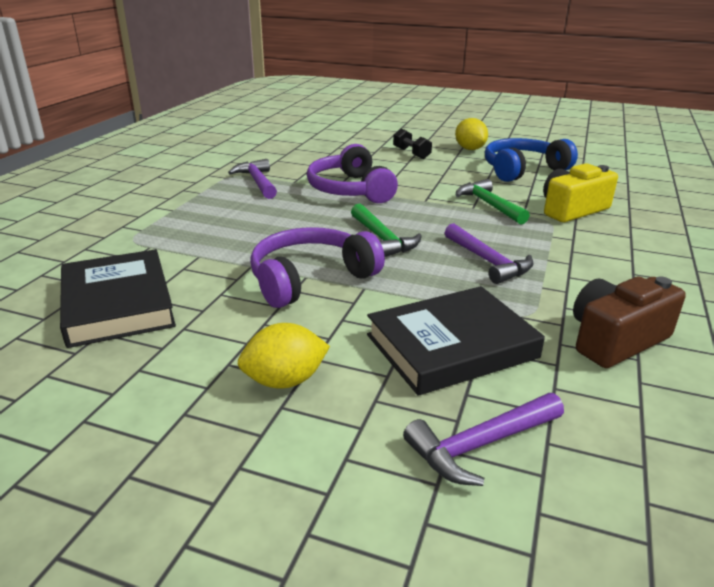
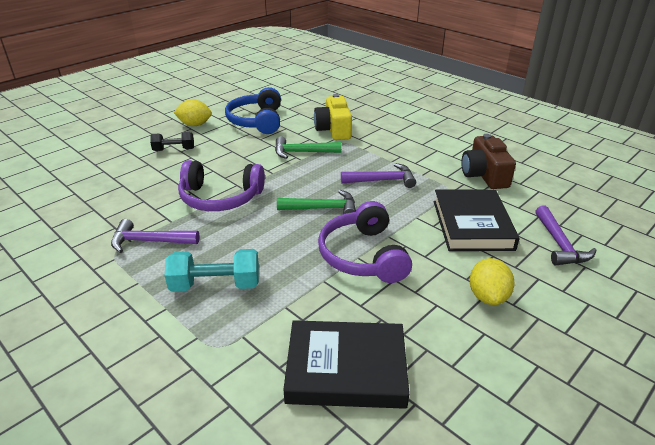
camera: 65 degrees left, 5 degrees up
(213, 220) = (215, 285): none -> turquoise dumbbell

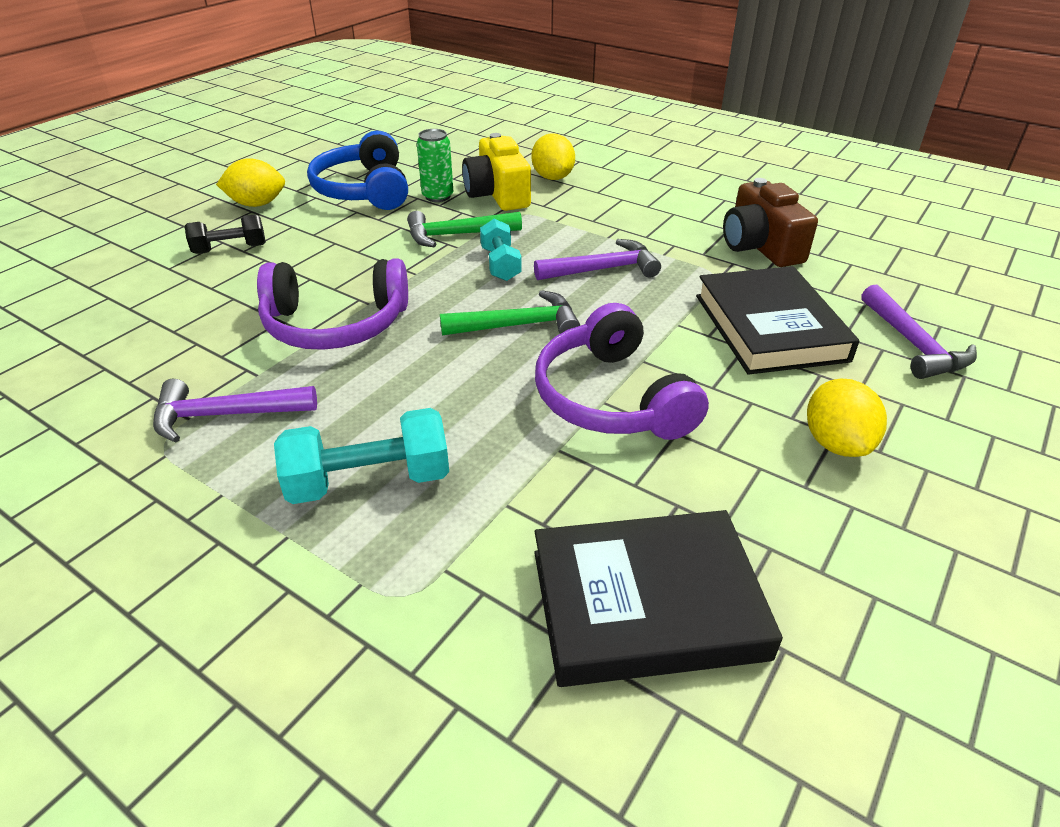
camera: 10 degrees left, 5 degrees up
(298, 128) = (437, 196): none -> green can
(323, 172) = (500, 264): none -> turquoise dumbbell
(370, 122) = (552, 177): none -> yellow lemon

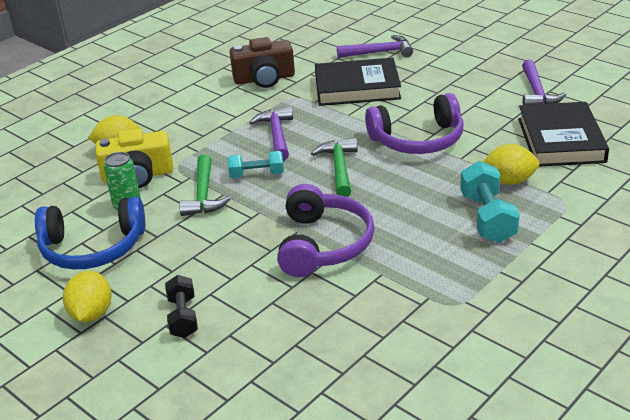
camera: 80 degrees left, 5 degrees down
(225, 415) = (426, 281): purple hammer -> purple hammer (536, 92)
(836, 443) = (457, 84): yellow lemon -> yellow lemon (509, 181)

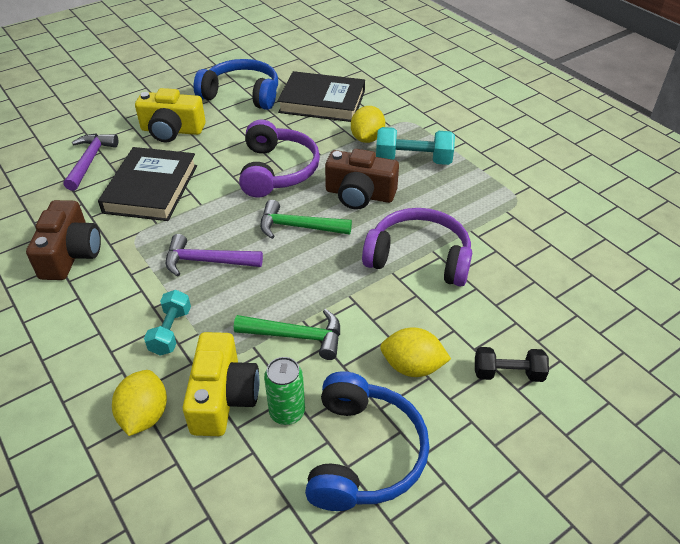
camera: 80 degrees left, 10 degrees up
(92, 314) = (489, 457): yellow lemon -> yellow lemon (412, 367)
(257, 175) = (279, 287): turquoise dumbbell -> turquoise dumbbell (170, 331)
(405, 193) = (359, 194): none -> brown camera
(447, 74) = (172, 130): none -> yellow camera
(536, 92) = (242, 94): purple hammer -> blue headphones

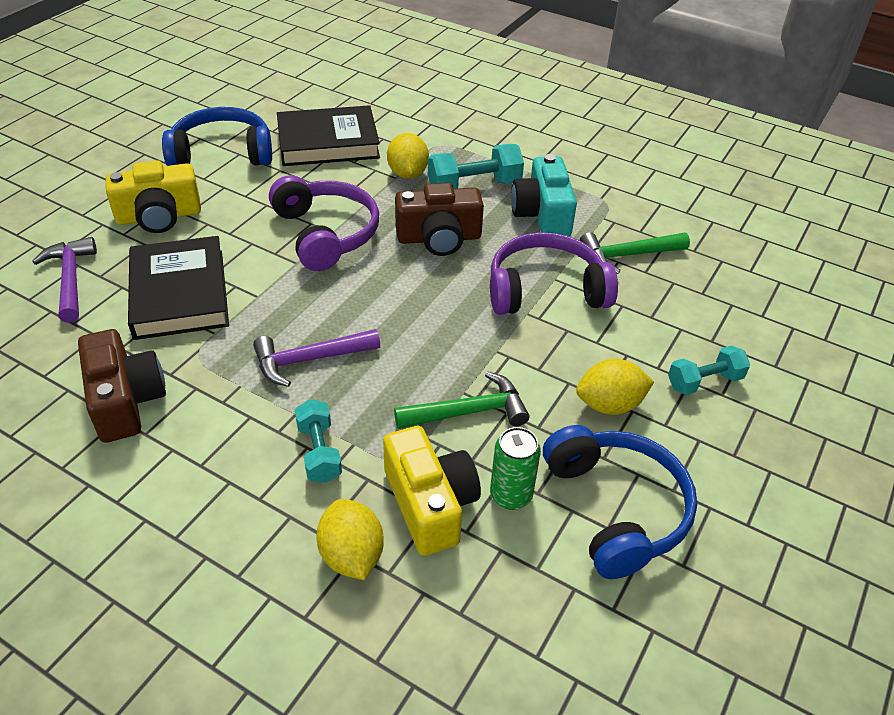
camera: 25 degrees left, 0 degrees up
(298, 227) = (393, 291): green hammer -> green hammer (627, 255)
(455, 195) = (542, 214): none -> turquoise camera
(508, 373) = (704, 381): black dumbbell -> turquoise dumbbell

